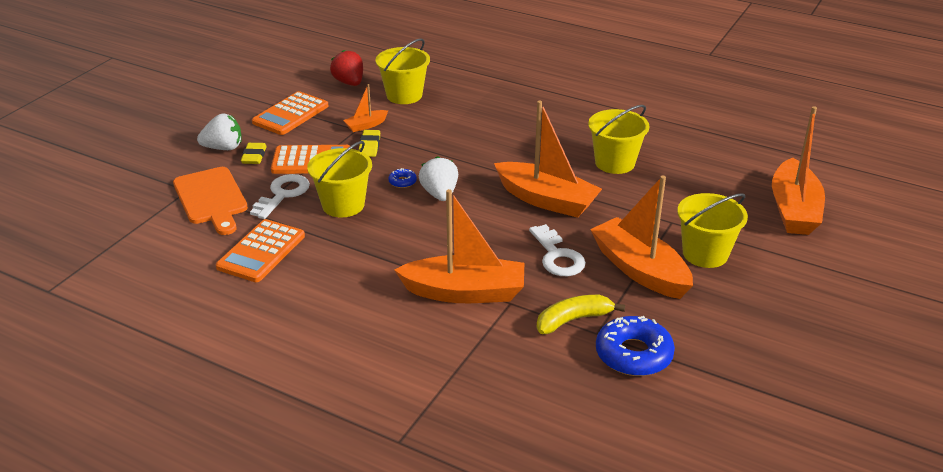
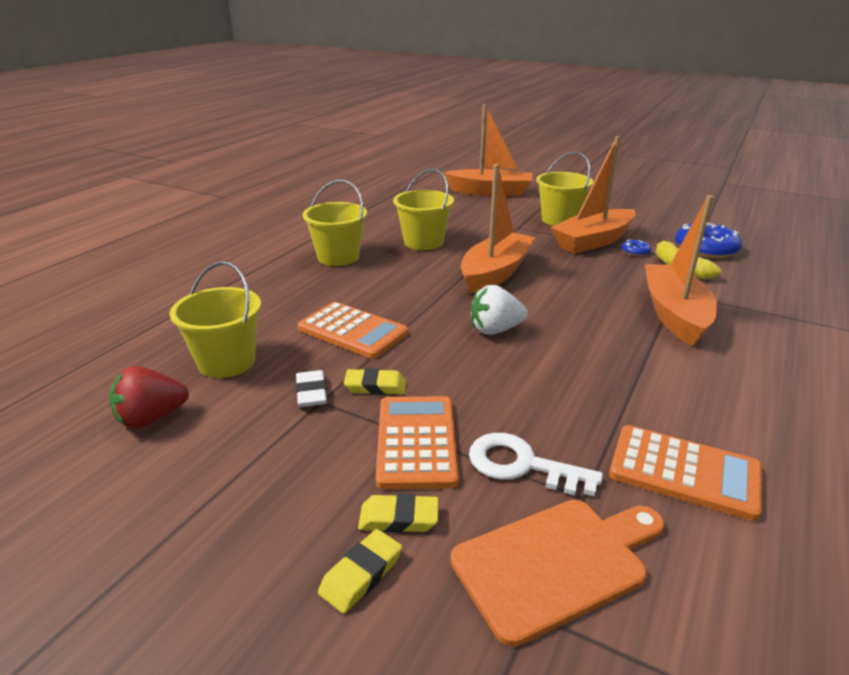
camera: 90 degrees left, 5 degrees down
(223, 148) = (361, 575): white strawberry -> yellow eraser
(290, 114) = (244, 483): orange calculator -> orange calculator (353, 331)
(343, 205) = (537, 401): yellow bucket -> yellow bucket (338, 257)
(366, 125) = (311, 393): orange boat -> white eraser
(402, 182) = (470, 356): blue donut -> blue donut (635, 251)
(557, 256) = (590, 271): white key -> none

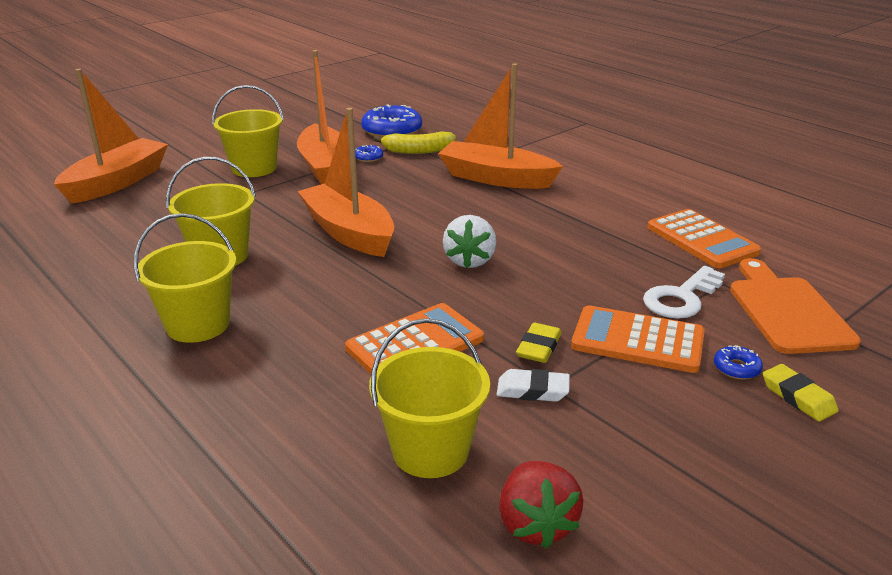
camera: 70 degrees left, 0 degrees up
(398, 518) = (736, 368): yellow eraser -> blue donut
(684, 472) = (702, 240): orange calculator -> orange calculator turned 105 degrees clockwise

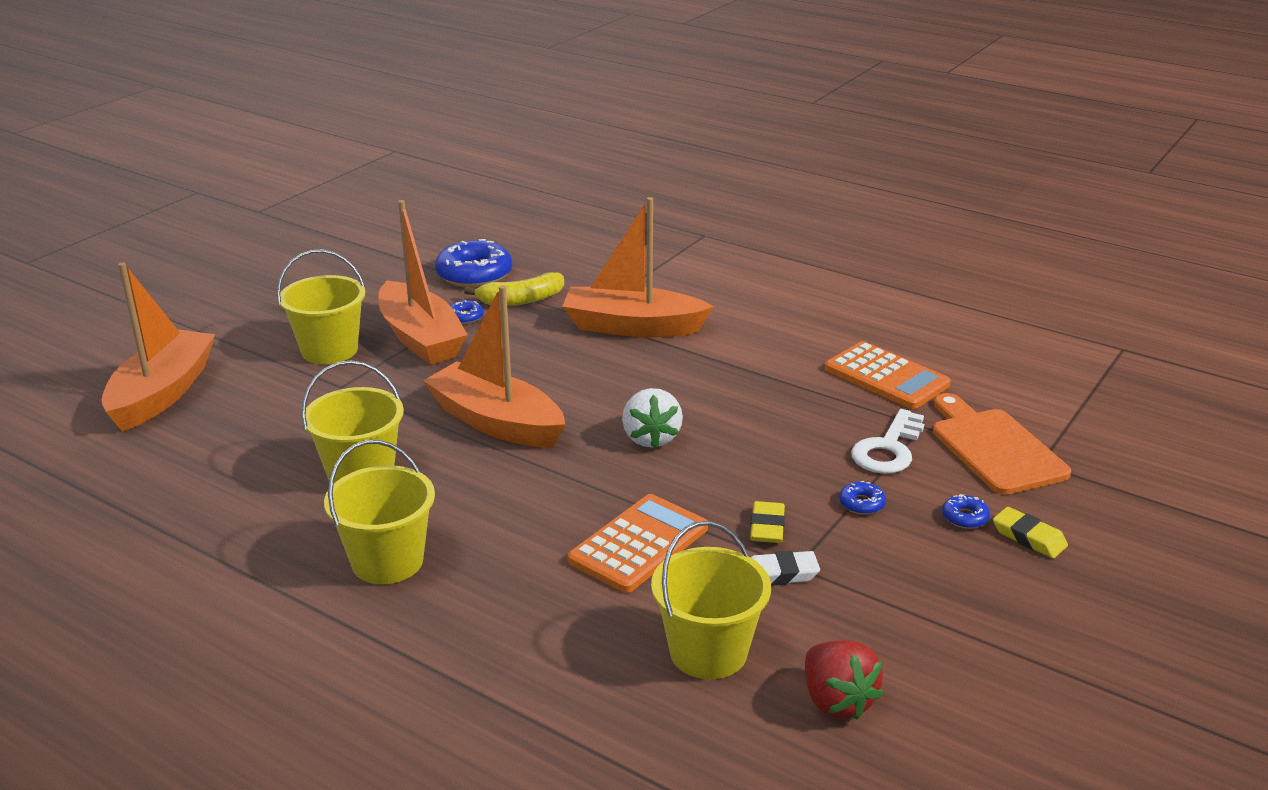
camera: 15 degrees left, 0 degrees up
(637, 340) = (861, 503): orange calculator -> blue donut

